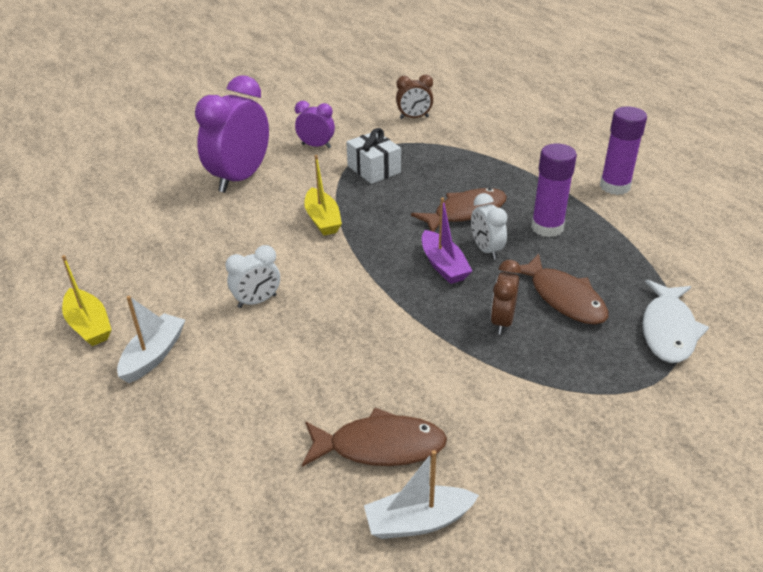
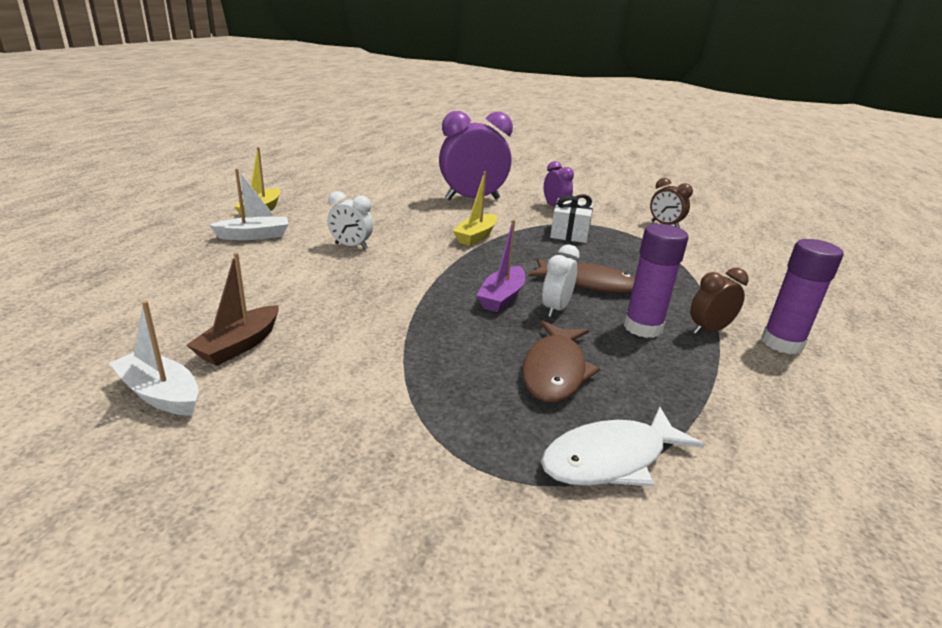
camera: 45 degrees right, 10 degrees down
(380, 446) = (239, 345): brown fish -> brown boat
(502, 321) = (470, 349): brown clock -> brown clock (709, 330)

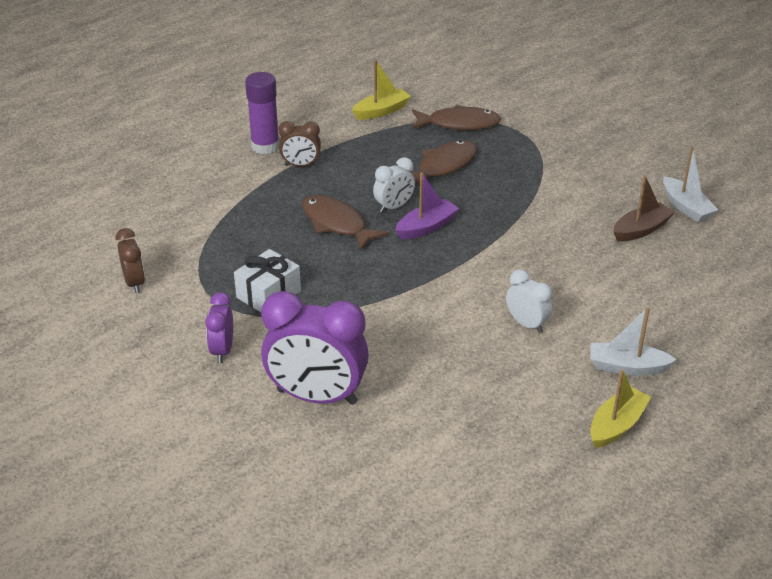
camera: 150 degrees left, 10 degrees up
(476, 236) = (381, 312): yellow boat -> yellow boat (381, 111)
(610, 459) = (459, 124): white fish -> brown fish
(643, 327) = (346, 178): purple glue stick -> none

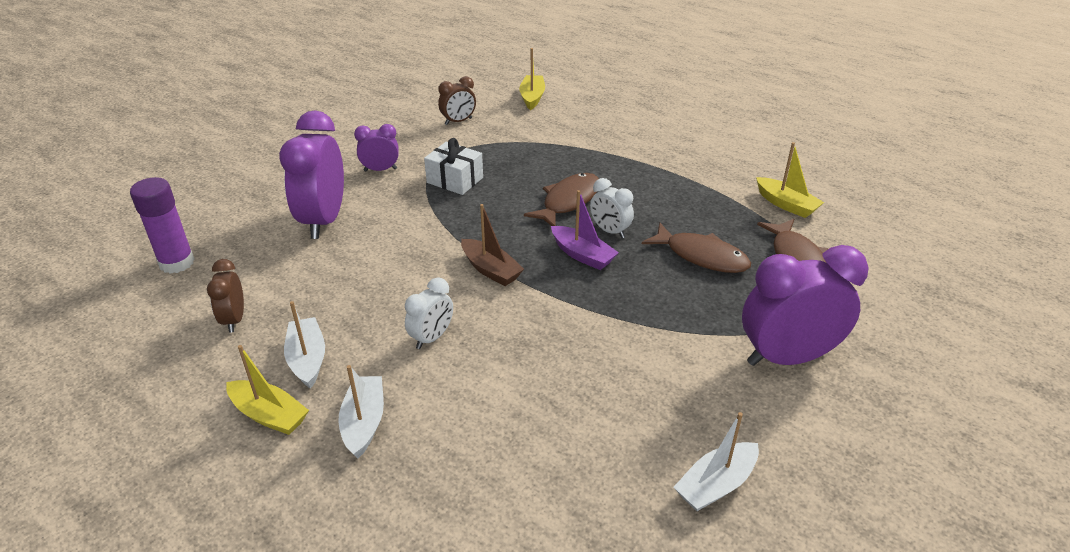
camera: 80 degrees right, 0 degrees up
(105, 222) = (532, 97): none -> yellow boat
(265, 146) = (677, 148): purple glue stick -> purple glue stick (177, 263)
(301, 165) = (656, 170): brown clock -> brown clock (234, 319)
(547, 403) = (307, 359): none -> white boat
(570, 154) = (787, 357): none -> purple clock
(641, 230) = (640, 433): brown boat -> brown boat (490, 270)

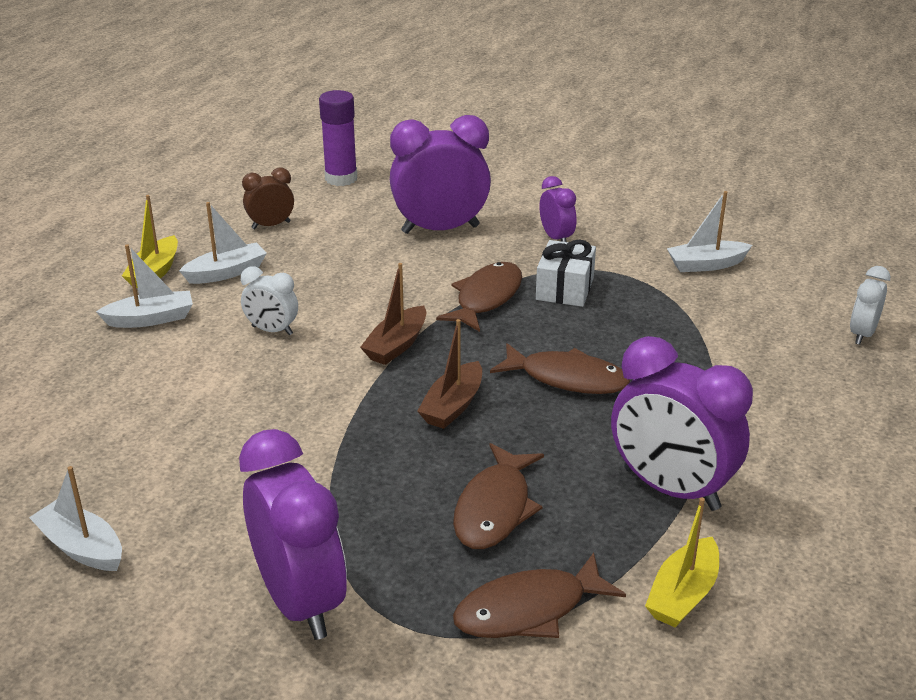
camera: 75 degrees right, 5 degrees down
(447, 216) = (486, 298): none -> brown fish
(458, 121) = (706, 265): brown clock -> white boat
(532, 97) = (823, 308): yellow boat -> none
(582, 255) = (453, 406): purple boat -> brown boat
(610, 231) = (515, 421): white clock -> white clock (862, 334)
(695, 188) = (671, 489): none -> purple clock

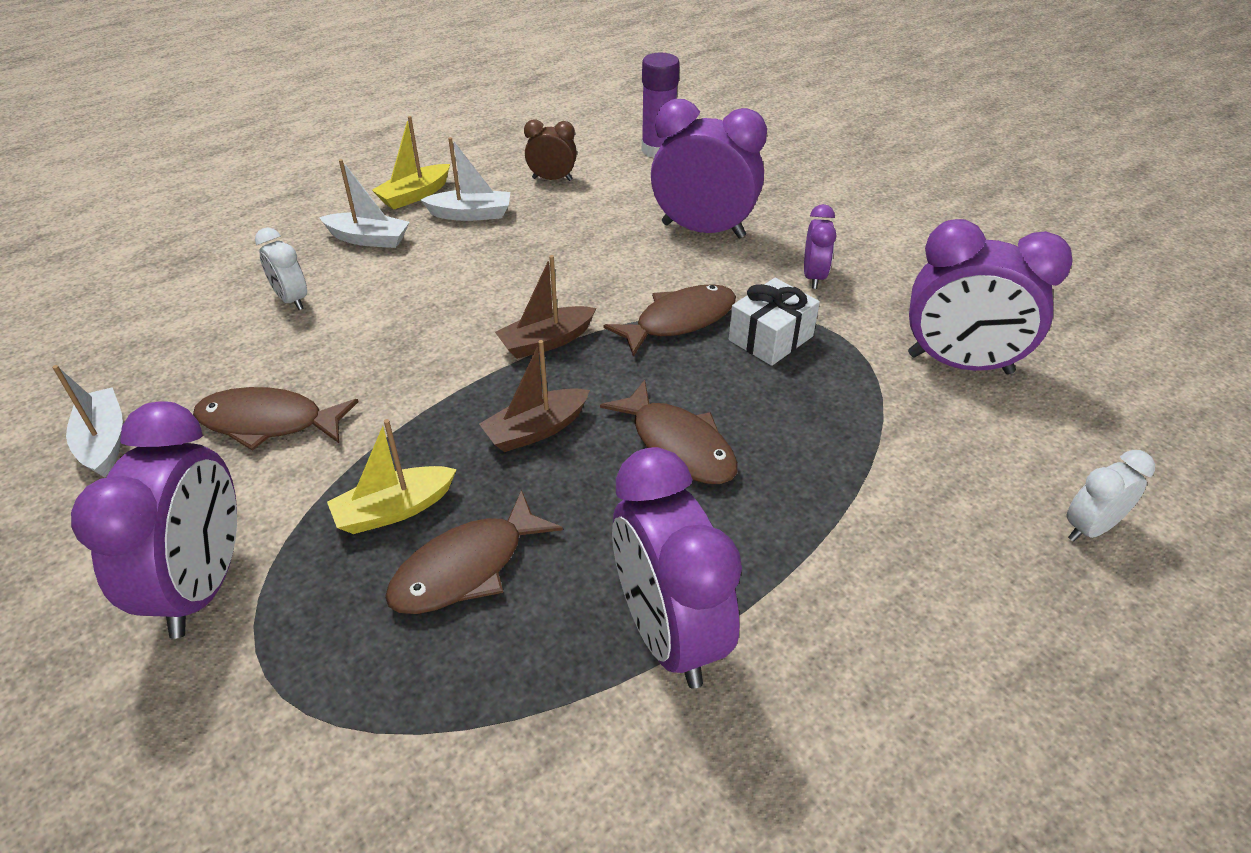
camera: 30 degrees right, 10 degrees up
(272, 330) = (453, 285): white clock -> white clock (292, 300)
(528, 610) = (385, 710): brown fish -> brown fish (268, 422)
(683, 594) = (558, 782): yellow boat -> yellow boat (394, 510)
(706, 265) = (959, 364): white boat -> purple clock

